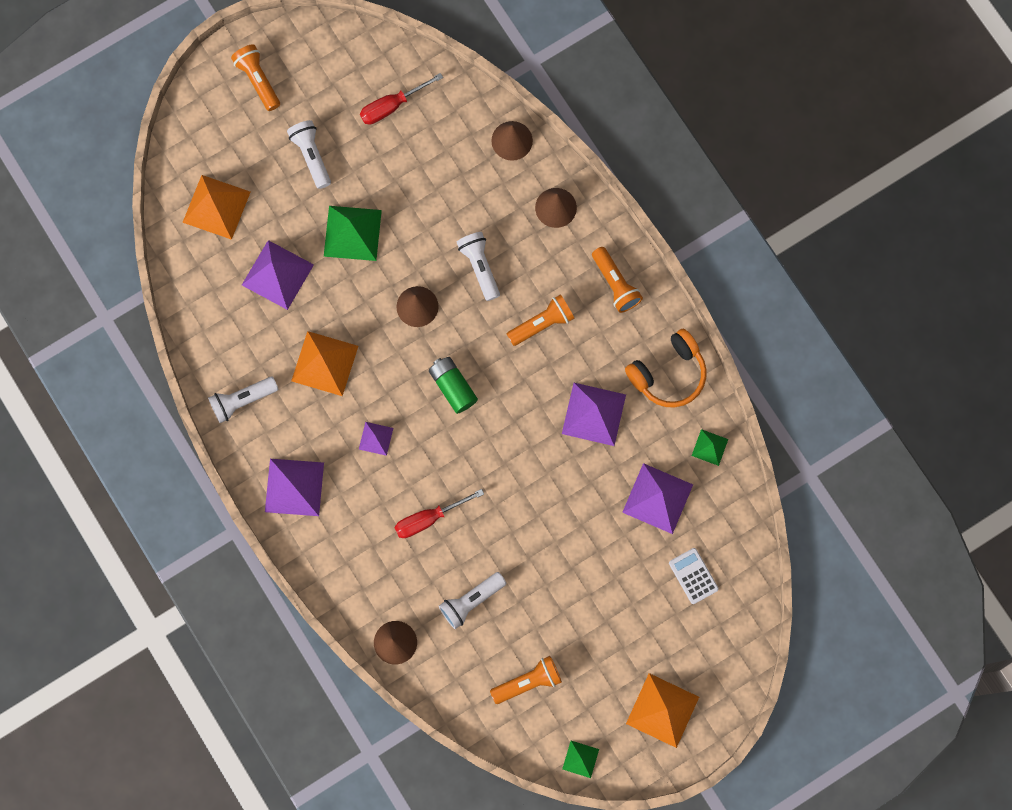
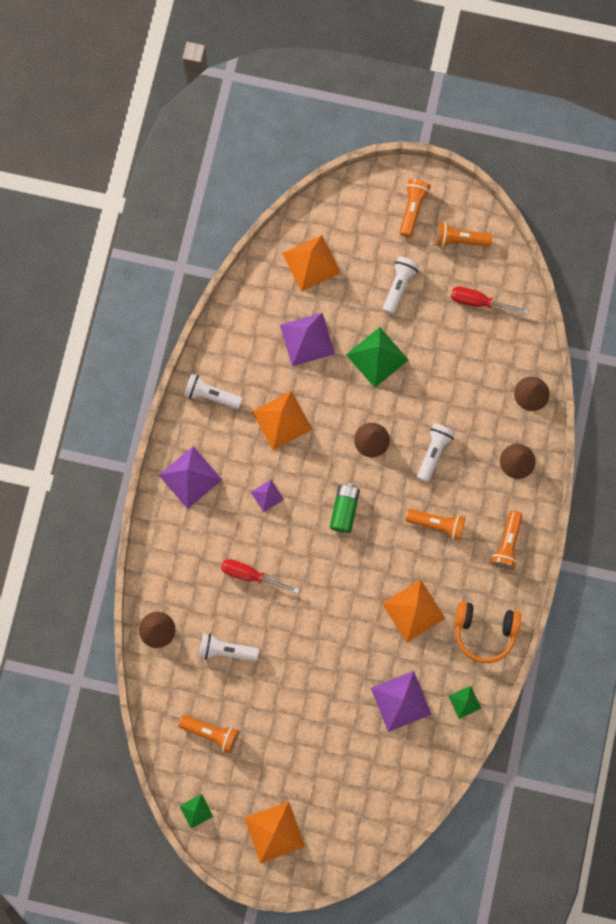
camera: 45 degrees right, 0 degrees up
(324, 69) = (459, 240): none -> orange flashlight
(594, 414) = (413, 611): purple pyramid -> orange pyramid
(693, 576) = (375, 770): white calculator -> none

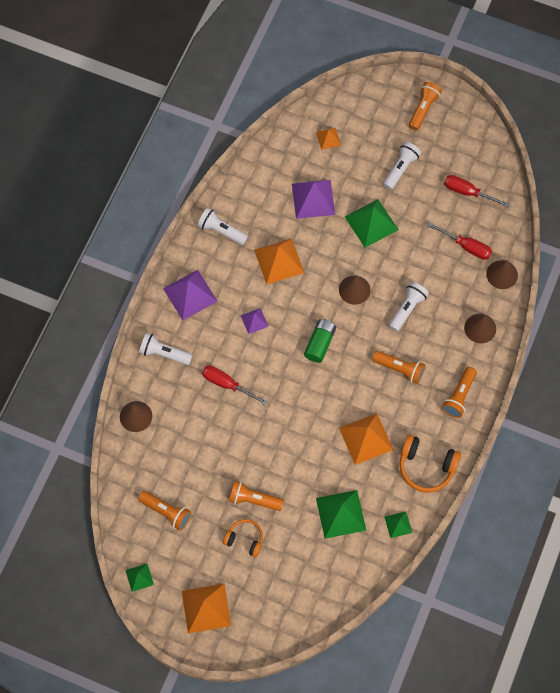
camera: 10 degrees right, 10 degrees down
(226, 650) = (193, 444): white flashlight -> white flashlight (164, 353)
(302, 748) = (245, 539): none -> orange headphones
(311, 263) = (328, 138): orange pyramid -> orange pyramid, size x0.53
(400, 701) = (340, 514): purple pyramid -> green pyramid
(459, 240) = (459, 140): orange flashlight -> orange flashlight (254, 499)
(487, 367) = (466, 246): none -> red screwdriver

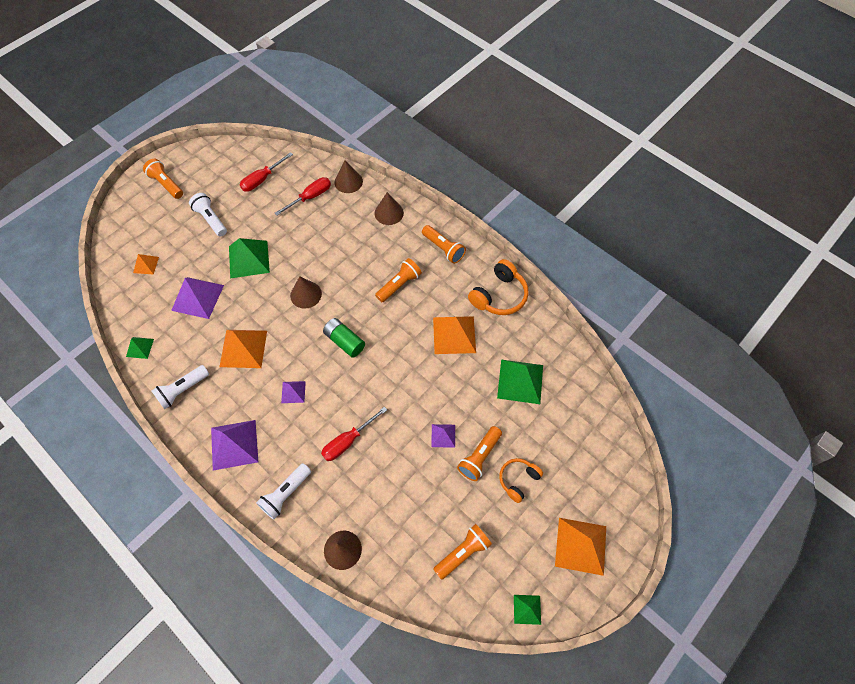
camera: 70 degrees left, 5 degrees down
(262, 462) = (443, 435): none -> purple pyramid
(398, 524) = (546, 336): green pyramid -> green pyramid (140, 347)
(407, 309) = (345, 259): white flashlight -> none

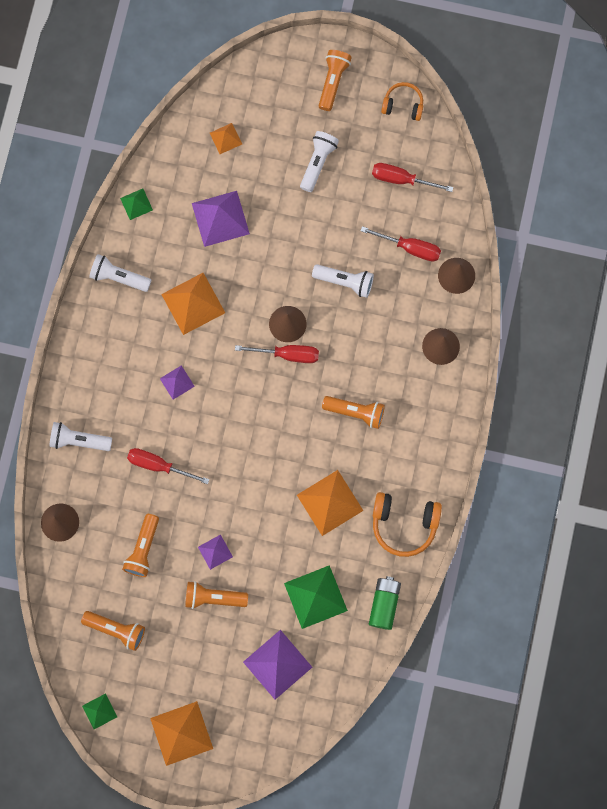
camera: 60 degrees right, 15 degrees up
(234, 444) = (96, 363): purple pyramid -> purple pyramid (277, 664)
(249, 259) = (294, 237): green pyramid -> none
(304, 245) = (345, 282): none -> white flashlight
(327, 306) = (288, 354): none -> red screwdriver
(344, 341) = (258, 397): green battery -> green battery (384, 604)
(443, 249) = (429, 433): orange flashlight -> orange flashlight (143, 549)
(518, 480) = (211, 645): orange headphones -> orange headphones (403, 105)

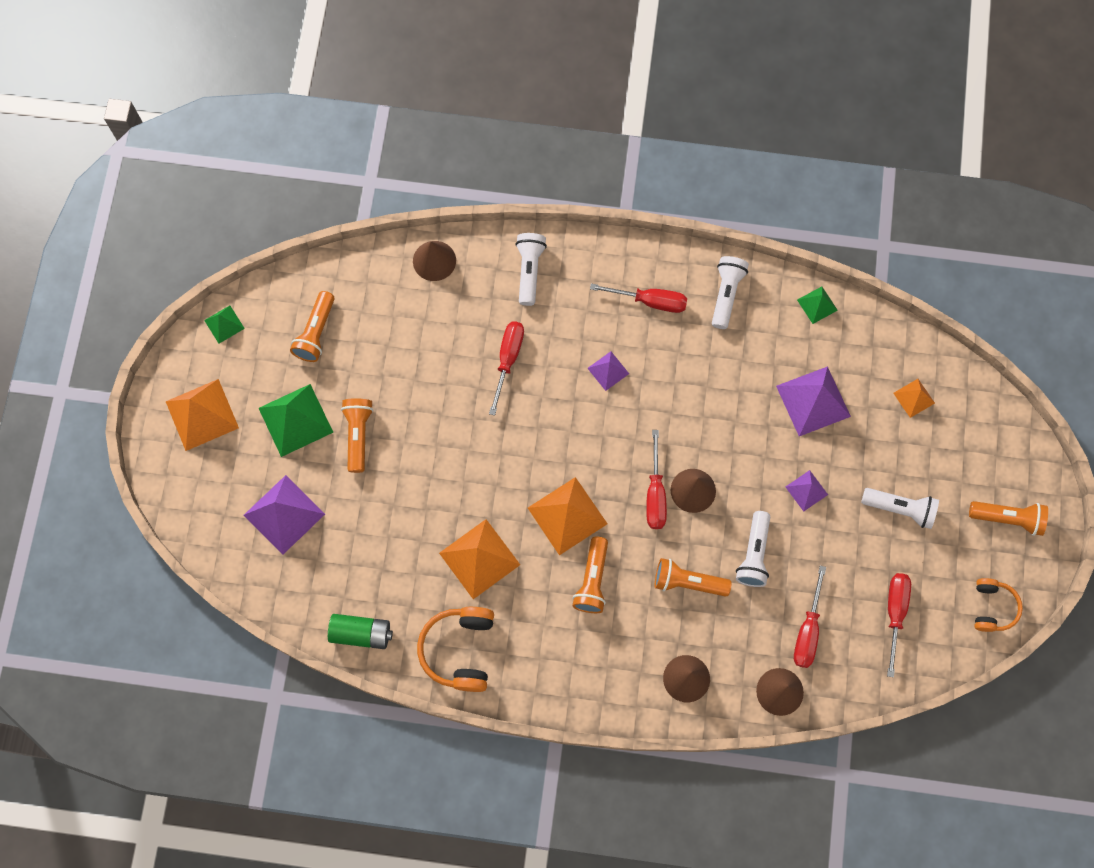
camera: 85 degrees right, 5 degrees down
(118, 341) = (650, 301): none -> red screwdriver
(143, 549) = (410, 352): orange flashlight -> orange flashlight (688, 582)
(193, 303) = (705, 380): orange pyramid -> orange pyramid (567, 516)
(215, 552) = (411, 432): purple pyramid -> purple pyramid (806, 490)
(315, 597) = (365, 551): green pyramid -> green pyramid (295, 420)

